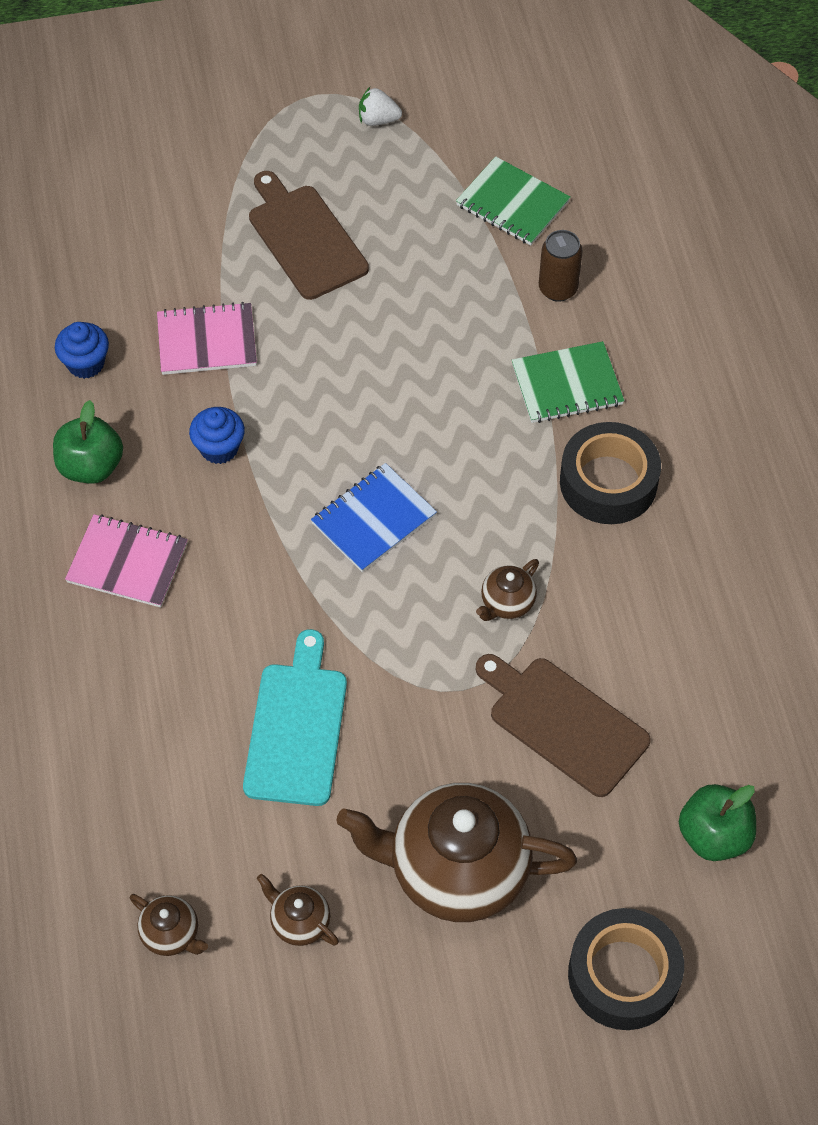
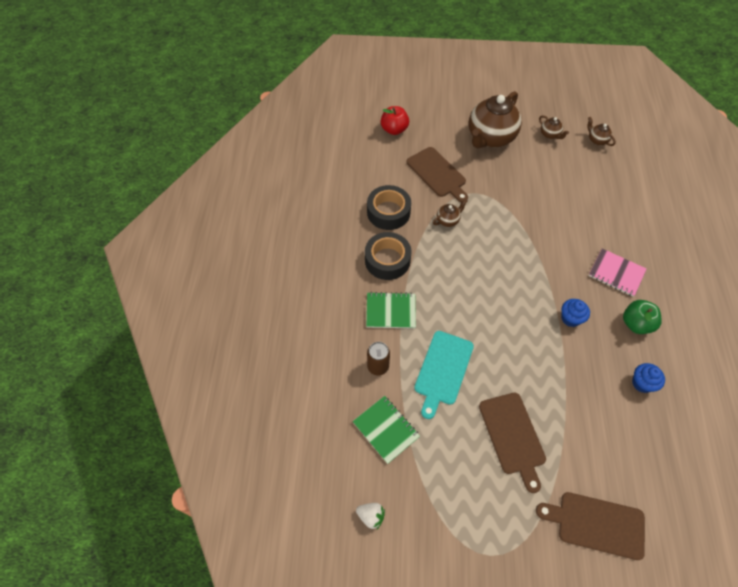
camera: 165 degrees left, 0 degrees up
(166, 158) = (596, 524): none -> brown cutting board
(207, 341) = (574, 381): pink notebook -> none
(297, 727) = (544, 193): turquoise cutting board -> turquoise cutting board (443, 370)
(373, 519) = (499, 267): blue notebook -> none
(378, 120) = (453, 520): white strawberry -> white strawberry (371, 516)
(456, 871) = (490, 138): brown teapot -> brown teapot turned 105 degrees clockwise
(623, 975) = (440, 100): black tape -> black tape (388, 212)
(714, 835) = (394, 129): green apple -> red apple

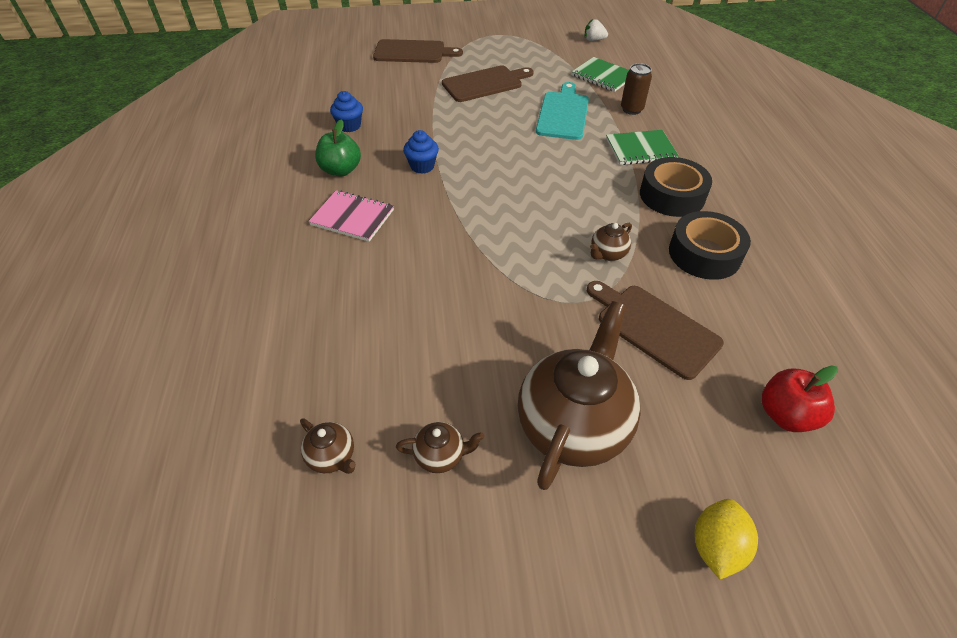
camera: 170 degrees right, 10 degrees down
(446, 95) = (716, 546): none -> yellow lemon
(512, 436) = (485, 83): brown cutting board -> brown cutting board turned 90 degrees clockwise
(550, 135) = (440, 456): brown teapot -> brown teapot turned 135 degrees clockwise

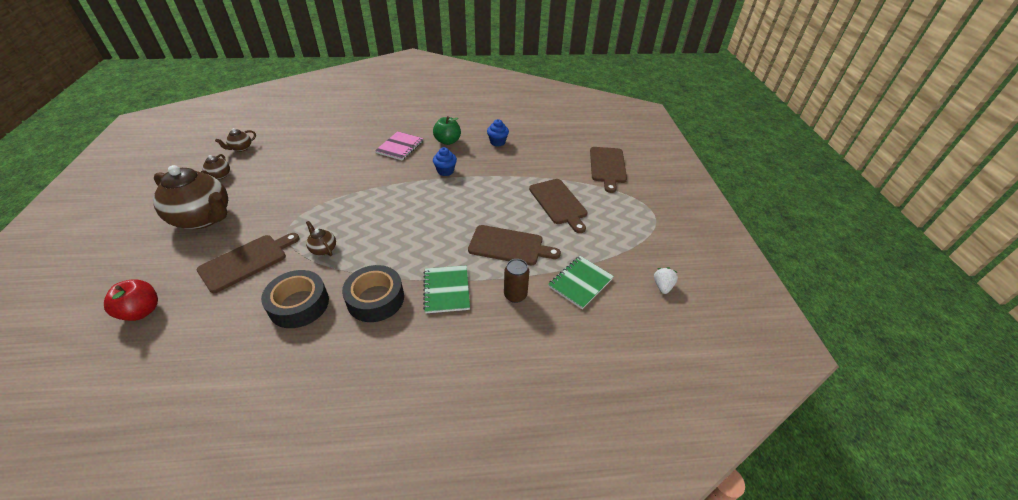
camera: 90 degrees right, 5 degrees down
(563, 114) = (509, 246): turquoise cutting board -> brown cutting board
(716, 546) = (101, 259): yellow lemon -> none

